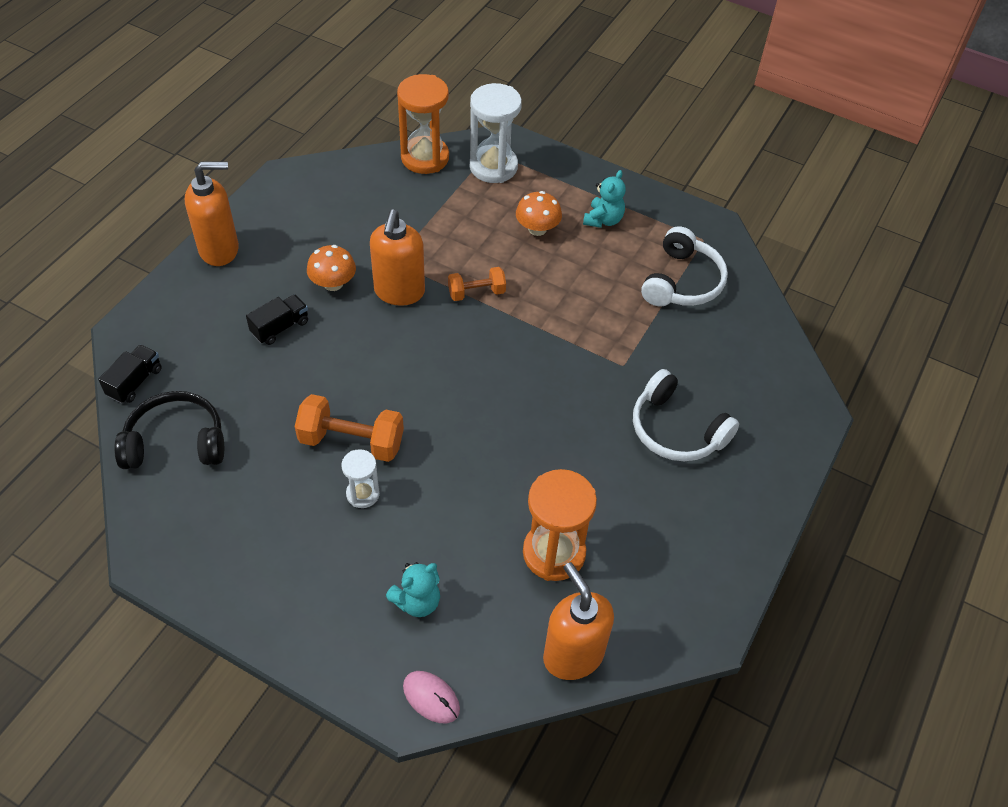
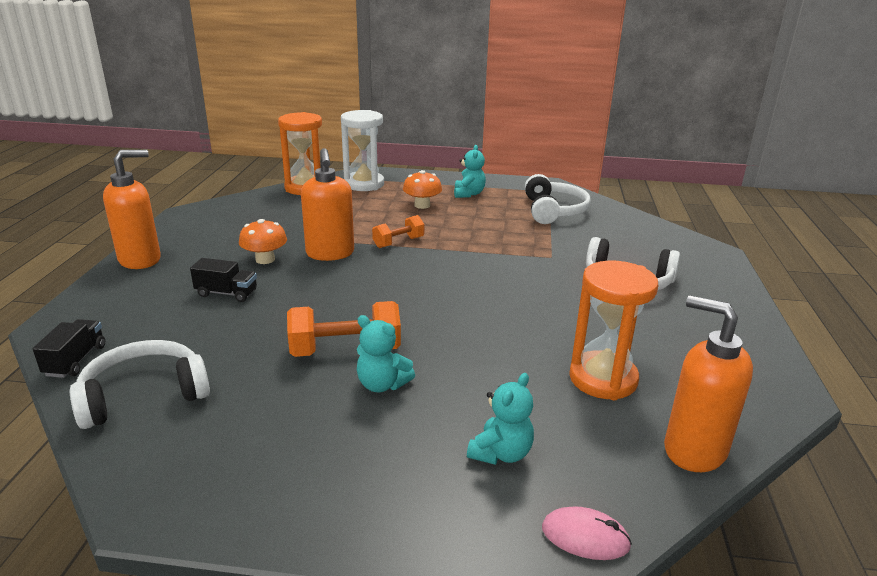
camera: 20 degrees left, 25 degrees down
(176, 442) = (144, 395): black headphones -> white headphones
(280, 327) = (226, 293): black truck -> black truck turned 75 degrees clockwise
(363, 494) = (382, 384): white hourglass -> turquoise teddy bear

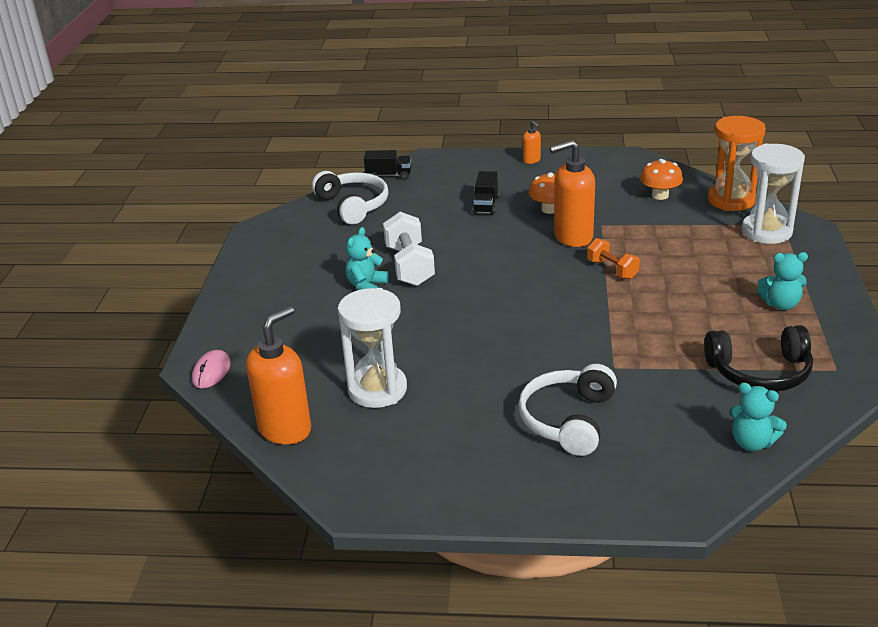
camera: 90 degrees right, 5 degrees up
(140, 260) = (532, 160): orange soap dispenser -> orange soap dispenser, size x0.46
(345, 350) = (409, 266): orange dumbbell -> white dumbbell
(422, 205) = (722, 275): orange mushroom -> orange mushroom (660, 195)
(501, 453) = (289, 339): turquoise teddy bear -> turquoise teddy bear (752, 442)
(553, 211) = (760, 372): white headphones -> black headphones
(603, 379) = (377, 390): orange hourglass -> white hourglass

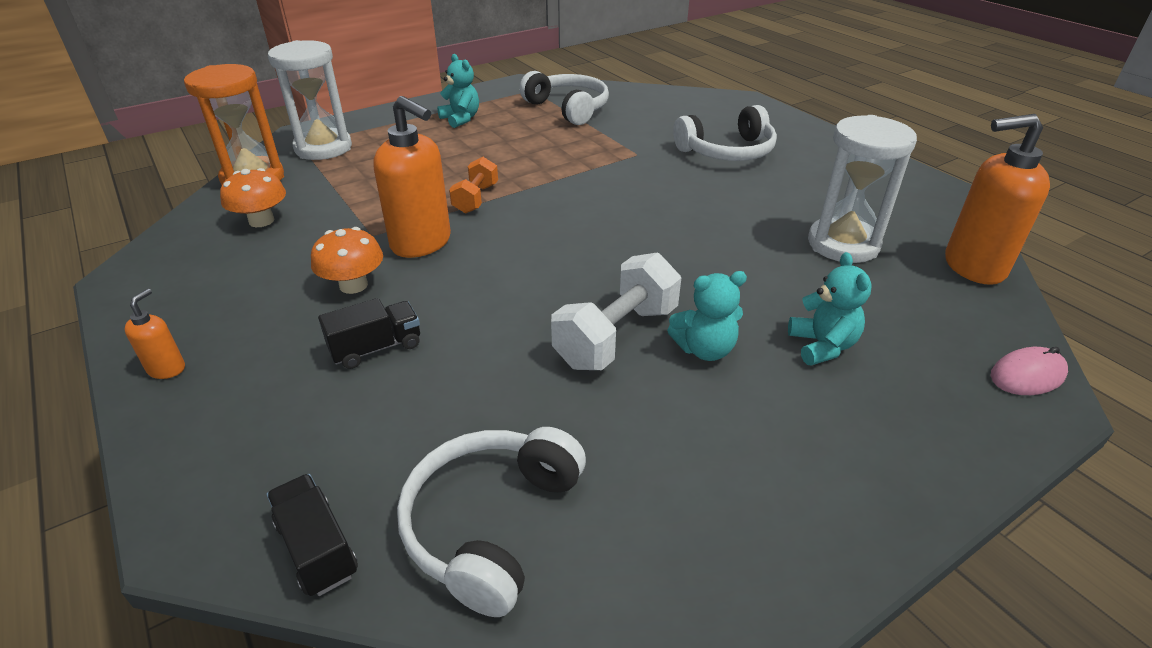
camera: 130 degrees left, 5 degrees up
(752, 442) = (651, 96): turquoise teddy bear -> turquoise teddy bear (822, 346)
(760, 372) = (568, 108): black headphones -> white headphones

